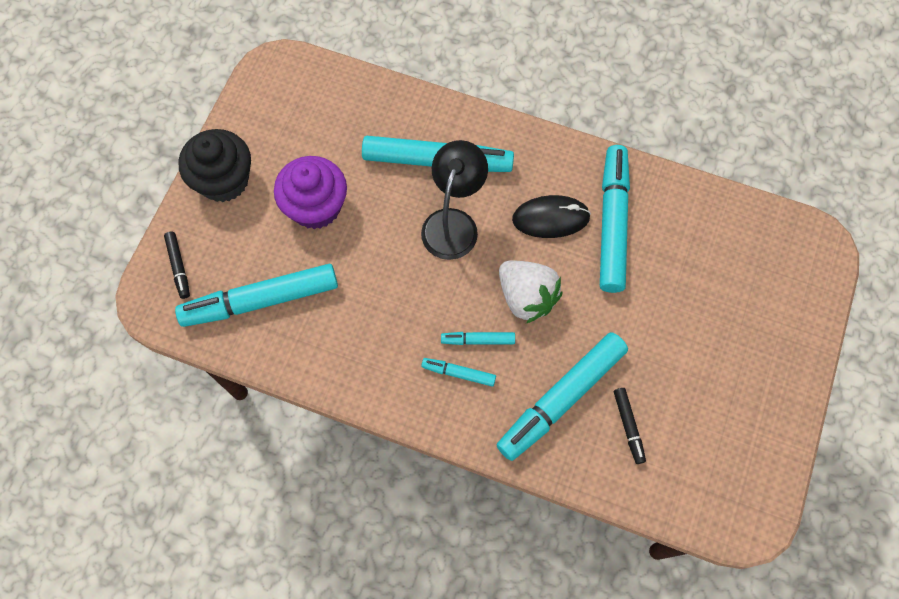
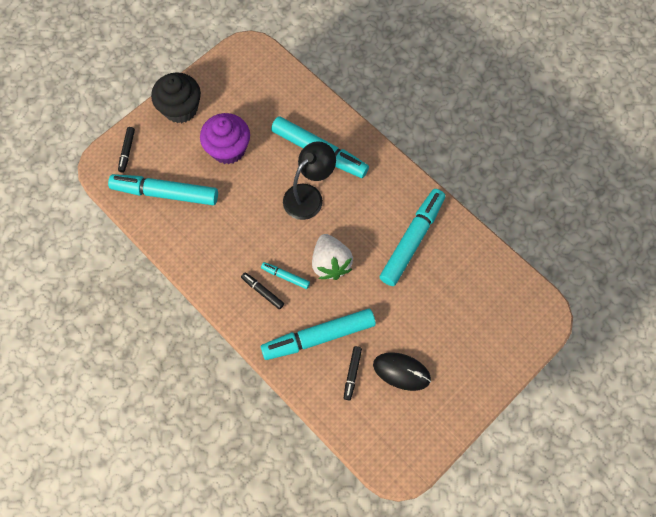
camera: 25 degrees right, 0 degrees up
(458, 373) = (262, 292): turquoise marker -> black marker
(550, 218) = (373, 219): black mouse -> black mouse (401, 371)

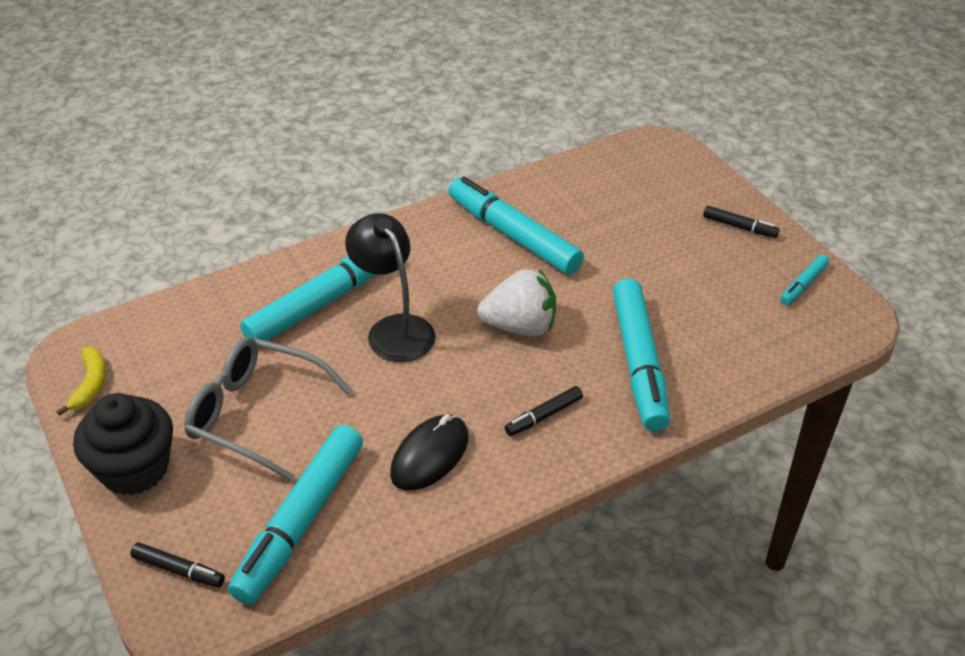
camera: 75 degrees left, 25 degrees down
(228, 149) = (256, 414): purple cupcake -> grey glasses
(229, 66) = (90, 384): none -> yellow banana
(285, 276) = (525, 383): turquoise marker -> turquoise marker (803, 284)
(352, 373) = (706, 337): black marker -> black marker (739, 227)
(401, 371) = (712, 286): black mouse -> black mouse (430, 455)

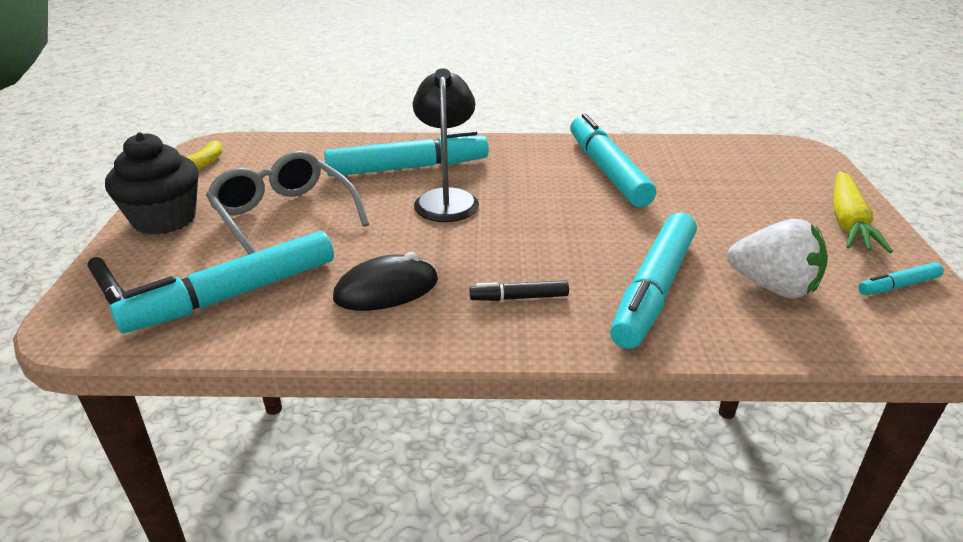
camera: 30 degrees right, 10 degrees down
(520, 326) = (558, 228): white strawberry -> white strawberry (773, 287)
(739, 227) = (848, 222): black marker -> yellow carrot

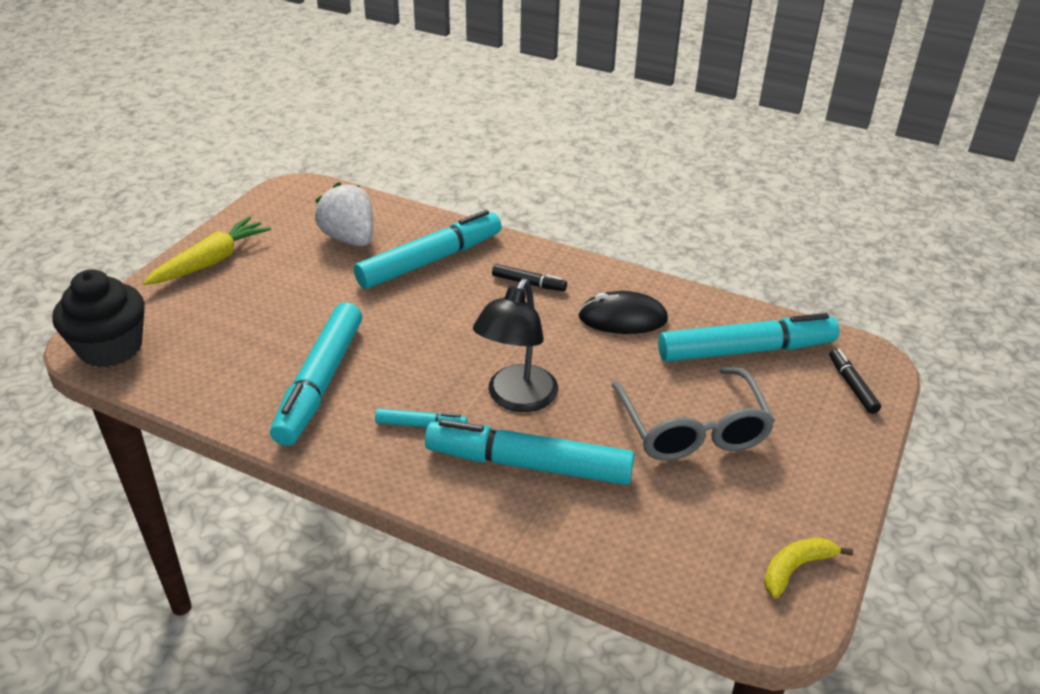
camera: 155 degrees left, 5 degrees up
(164, 219) = (822, 467): black cupcake -> black cupcake (111, 348)
(898, 285) = (271, 216): turquoise marker -> turquoise marker (421, 425)

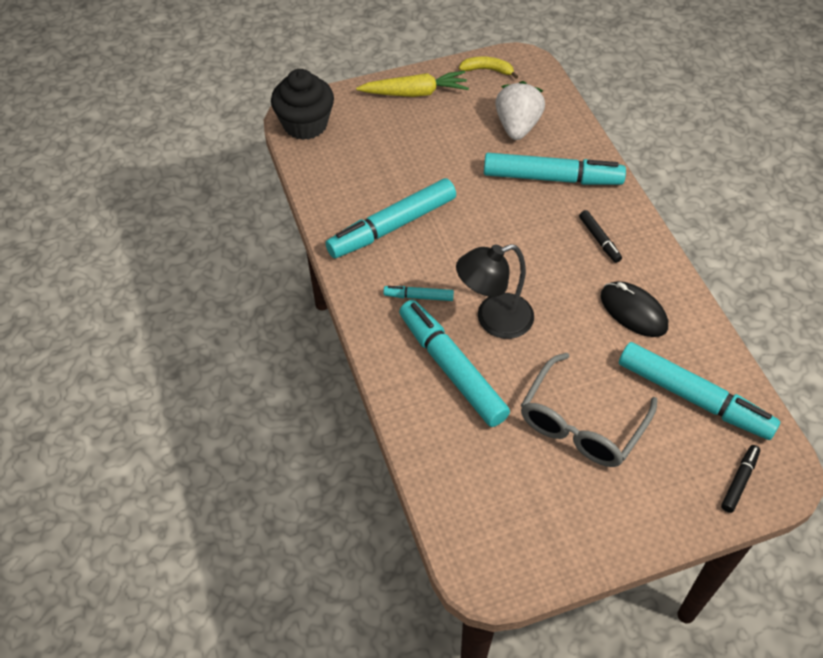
camera: 45 degrees right, 15 degrees up
(421, 425) = (418, 296): turquoise marker -> turquoise marker turned 135 degrees clockwise
(795, 568) = (531, 558): yellow banana -> yellow banana (487, 70)

